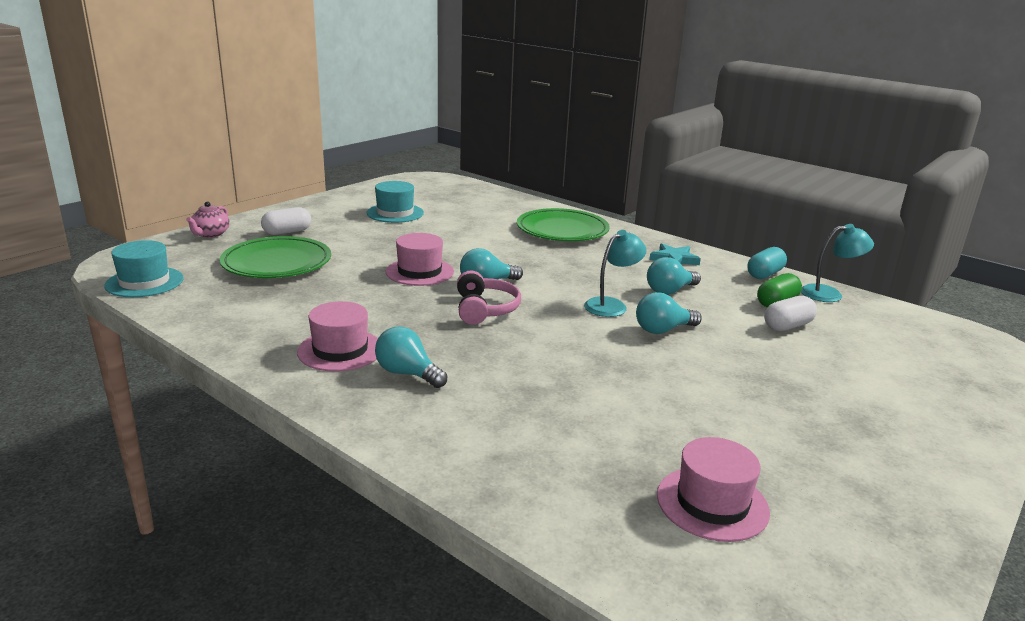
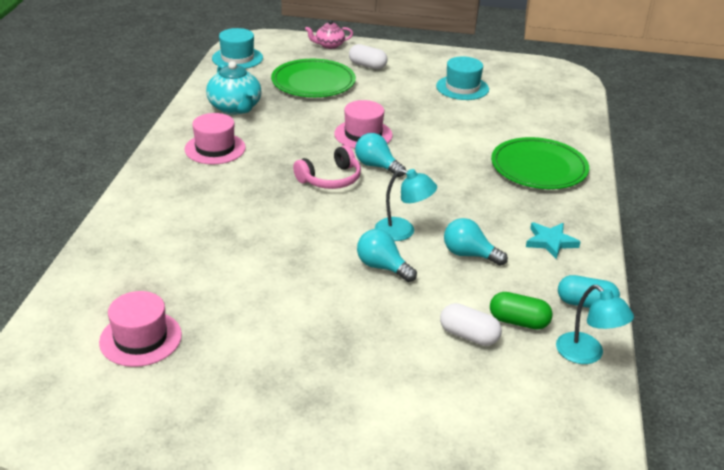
camera: 60 degrees right, 10 degrees up
(263, 314) = (235, 108): none -> turquoise teapot
(407, 374) = (207, 181): turquoise light bulb -> none

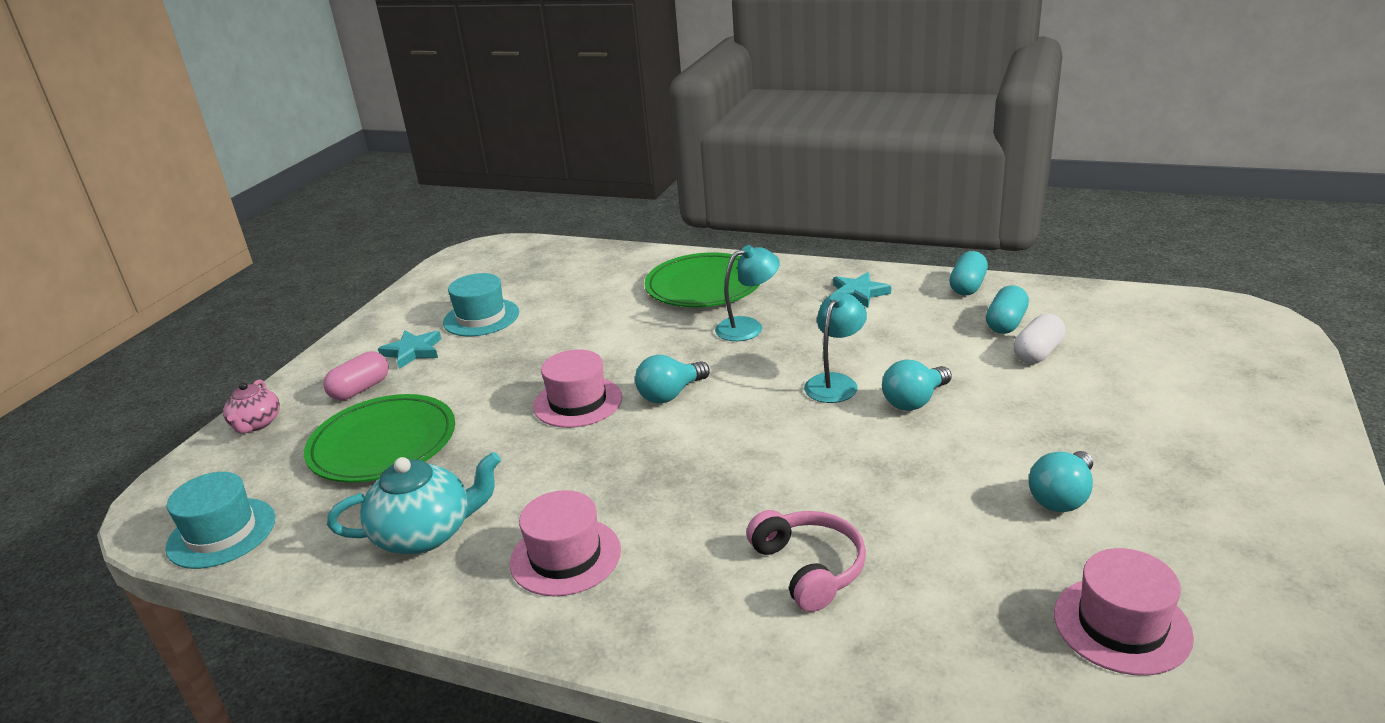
camera: 75 degrees left, 5 degrees down
(330, 179) = (696, 435): pink headphones -> pink headphones (809, 568)
(367, 66) = (360, 389): white capsule -> pink capsule
(413, 73) = (413, 351): none -> turquoise star
(469, 254) = (884, 342): turquoise light bulb -> turquoise light bulb (1062, 497)
(518, 321) = (1006, 323): green capsule -> turquoise capsule
(587, 354) = (1050, 294): turquoise lamp -> turquoise lamp (748, 327)

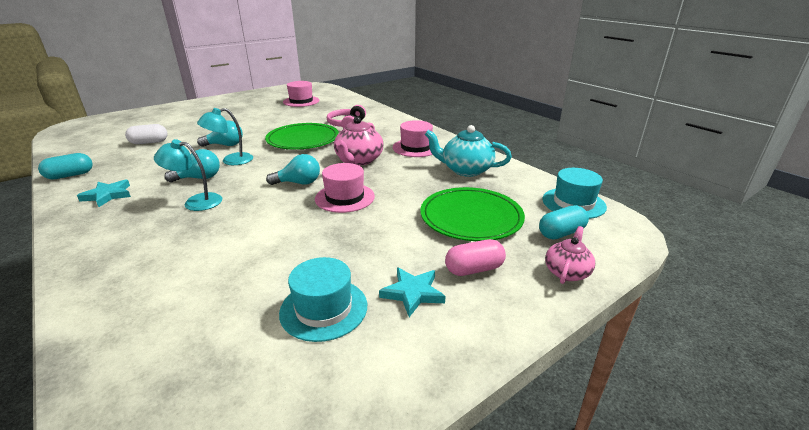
camera: 150 degrees left, 0 degrees up
(639, 471) = (359, 160): none -> pink teapot
(704, 286) = (142, 248): green plate -> green plate (303, 140)
(1006, 323) = (119, 155): turquoise capsule -> turquoise capsule (561, 233)
(1062, 497) = (256, 116): turquoise light bulb -> turquoise light bulb (199, 178)

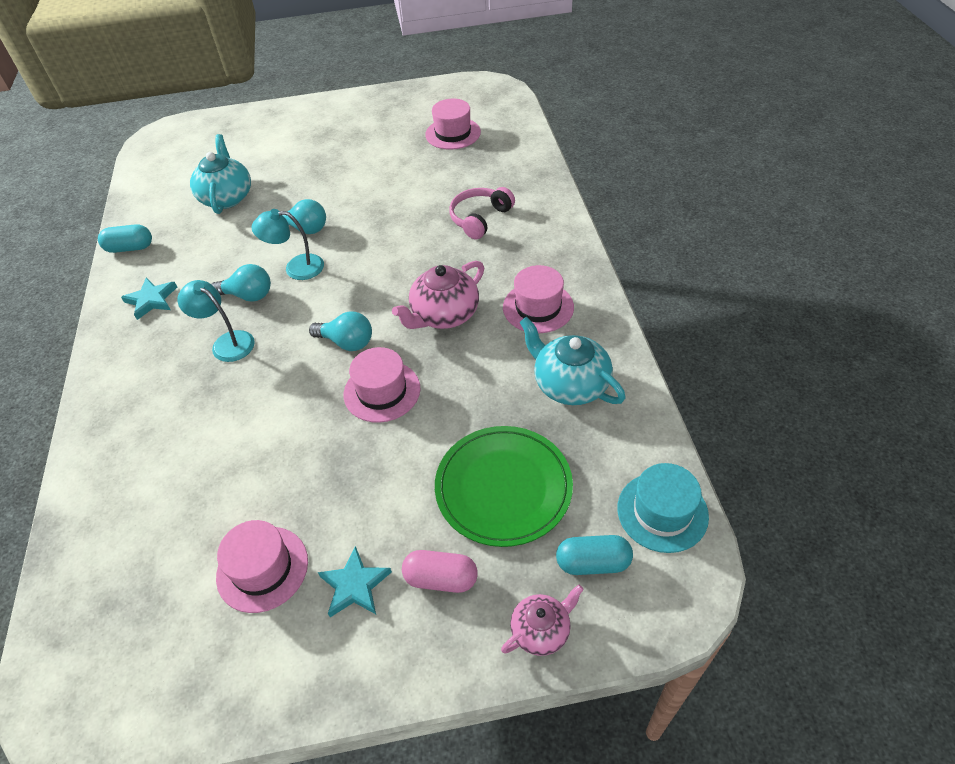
camera: 30 degrees right, 20 degrees up
(149, 142) = (227, 197): white capsule -> turquoise teapot
(303, 140) = (402, 242): green plate -> none
(324, 309) = (262, 568): turquoise hat -> pink hat

